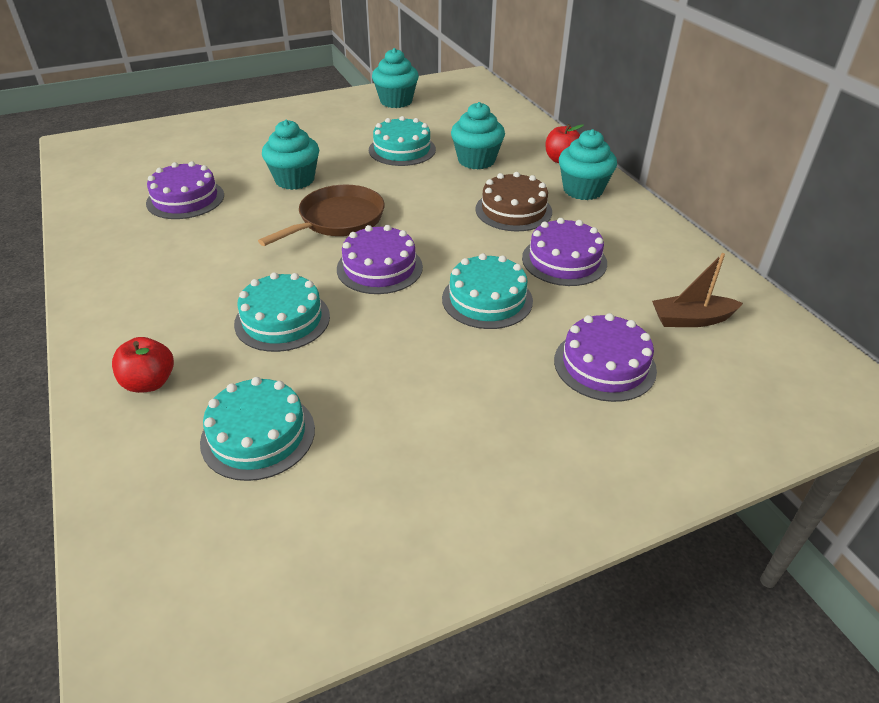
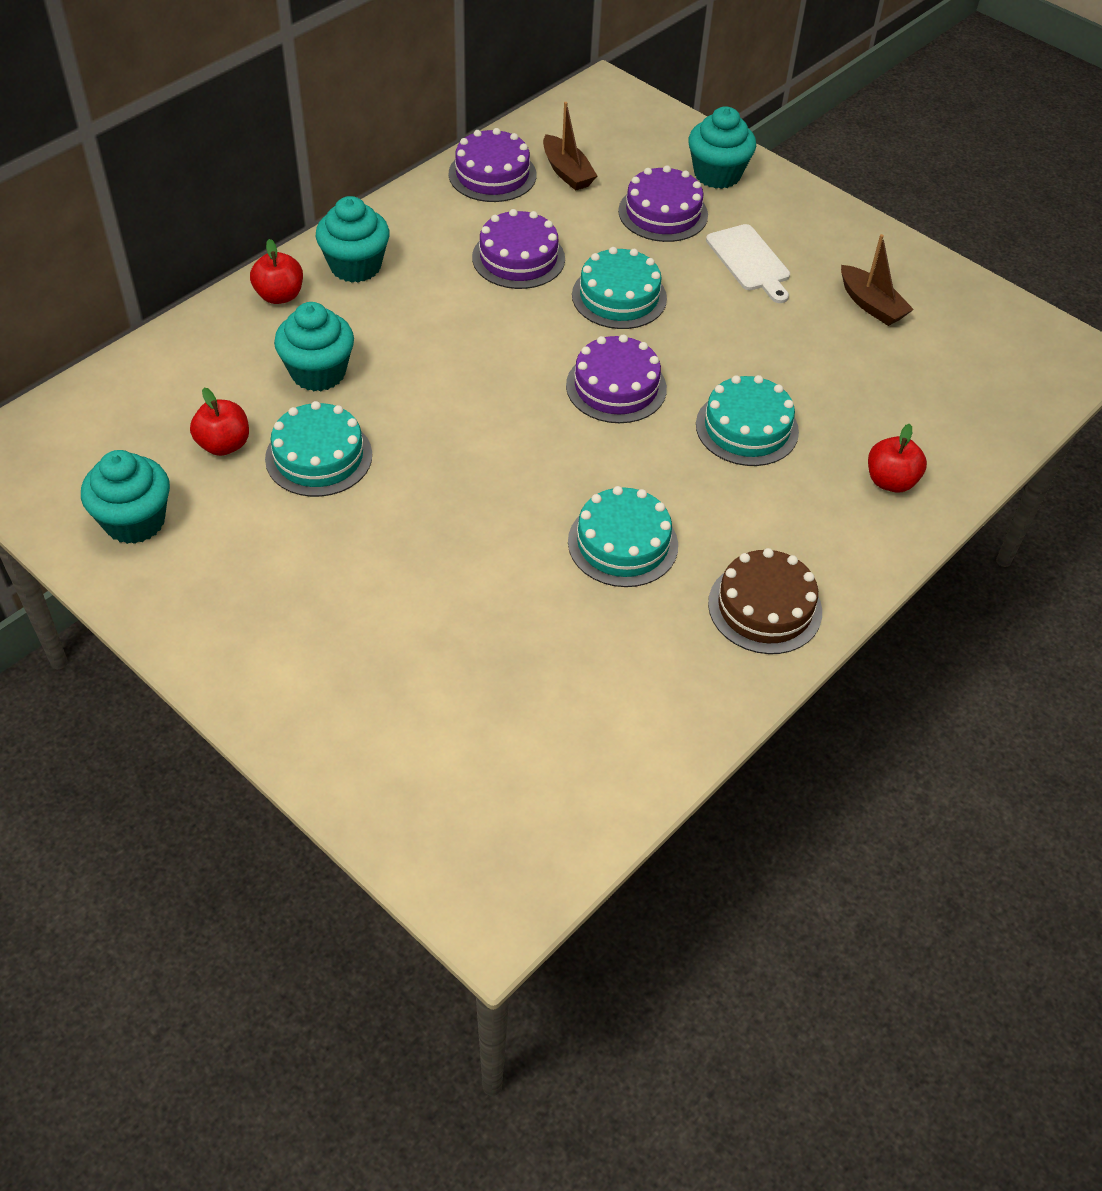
camera: 115 degrees left, 10 degrees up
(185, 199) = (581, 636): purple cake -> purple cake (492, 174)
(258, 435) = (886, 383): turquoise cake -> turquoise cake (623, 543)
(294, 180) = (466, 539): turquoise cupcake -> turquoise cupcake (717, 174)
(337, 220) = (542, 456): brown pan -> none
(376, 478) = (871, 305): none -> brown boat
(433, 127) = (224, 445): none -> red apple
(499, 403) = (750, 261): none -> white cutting board
(513, 210) = (435, 312): brown cake -> brown cake (765, 607)

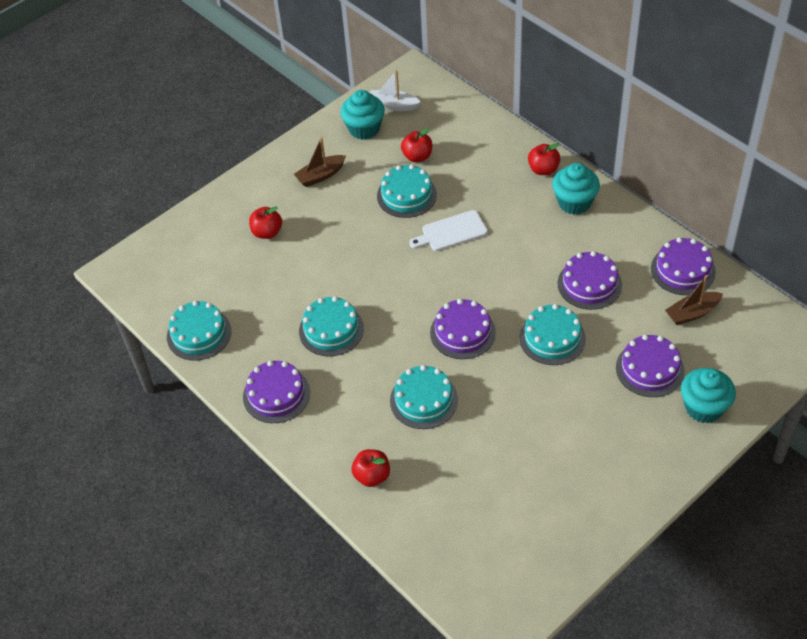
camera: 100 degrees right, 0 degrees up
(79, 481) = (393, 106): none -> white boat
(318, 372) = (475, 191): turquoise cupcake -> none
(395, 652) = (267, 232): none -> red apple
(647, 736) = (199, 334): none -> turquoise cake
(750, 261) = (597, 419): white cutting board -> white cutting board (451, 232)
(765, 607) = (276, 395): brown cake -> purple cake
(871, 305) = (551, 492): brown boat -> brown boat (320, 176)

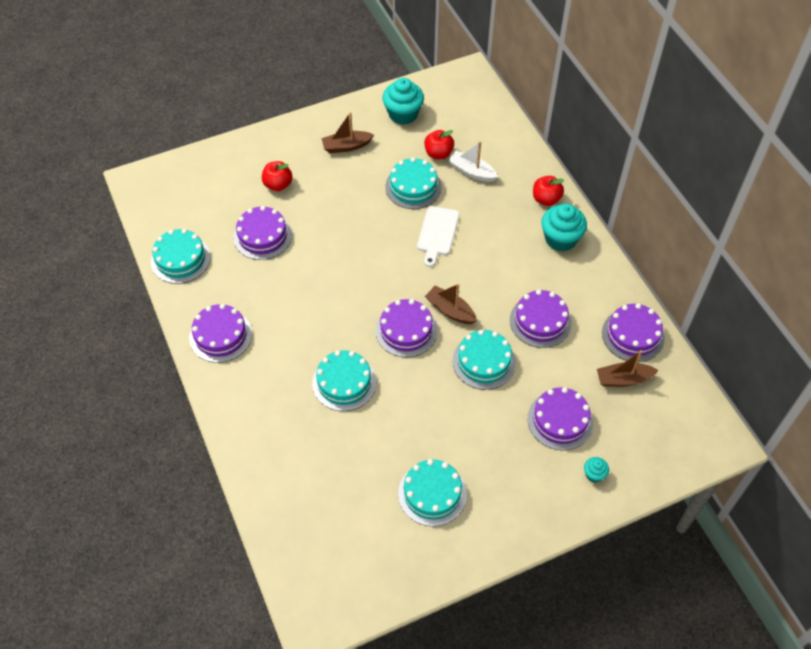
camera: 15 degrees right, 5 degrees up
(274, 286) = (262, 236): none -> purple cake
(331, 330) = (293, 291): turquoise cake -> turquoise cake (432, 493)
(372, 476) = (268, 438): red apple -> none
(393, 106) = (438, 100): white boat -> white boat (472, 172)
(451, 232) = (437, 233): white cutting board -> white cutting board turned 75 degrees counterclockwise
(497, 300) = (450, 310): none -> brown boat
(704, 407) = (594, 474): turquoise cupcake -> turquoise cupcake, size x0.48

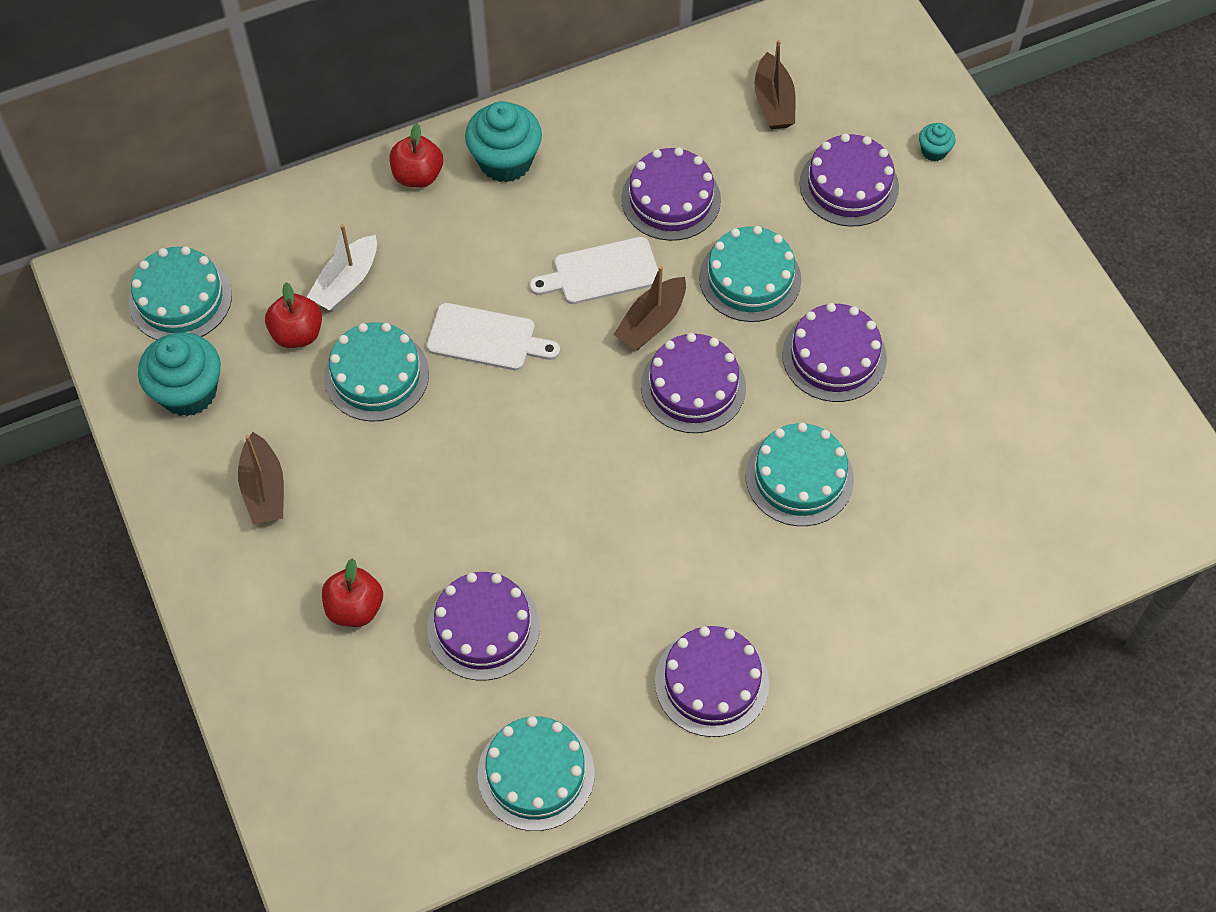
camera: 90 degrees left, 5 degrees up
(432, 493) = (986, 352): turquoise cake -> turquoise cake (180, 299)
(484, 286) = (601, 272): none -> white cutting board
(633, 335) = (694, 83): purple cake -> purple cake (834, 356)

